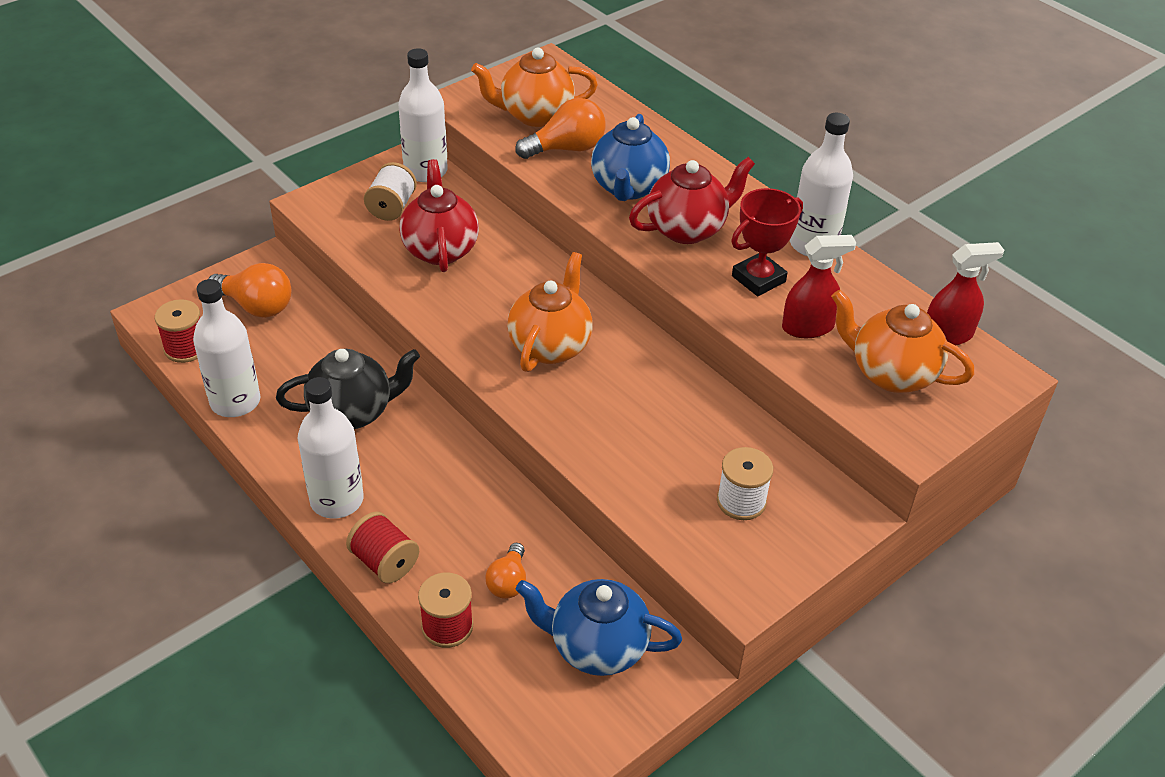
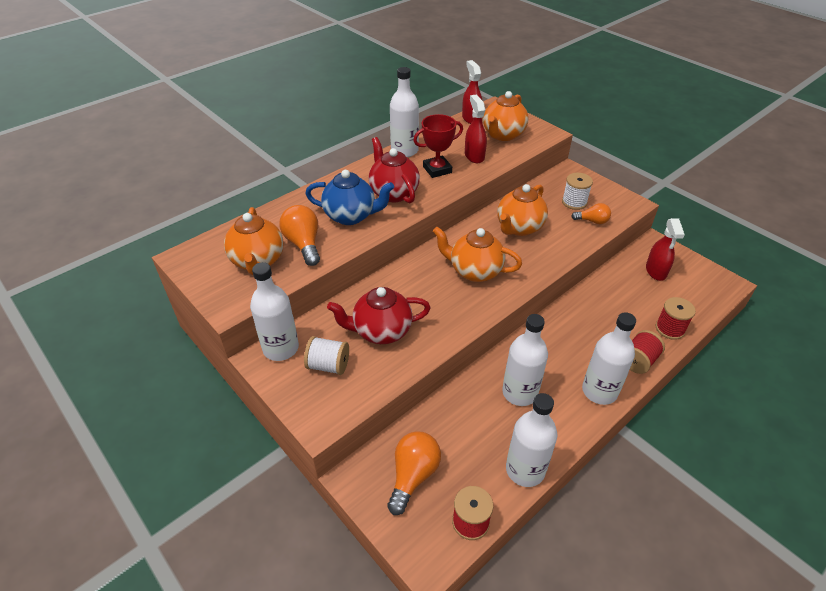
camera: 90 degrees left, 0 degrees up
(352, 412) = (519, 392): black teapot -> white bottle
(508, 582) = (630, 305): orange light bulb -> orange light bulb (592, 221)
(597, 647) = (656, 271): blue teapot -> red spray bottle
(659, 411) = (519, 228): none -> orange teapot
(758, 279) = (437, 169): red trophy -> red trophy turned 75 degrees counterclockwise

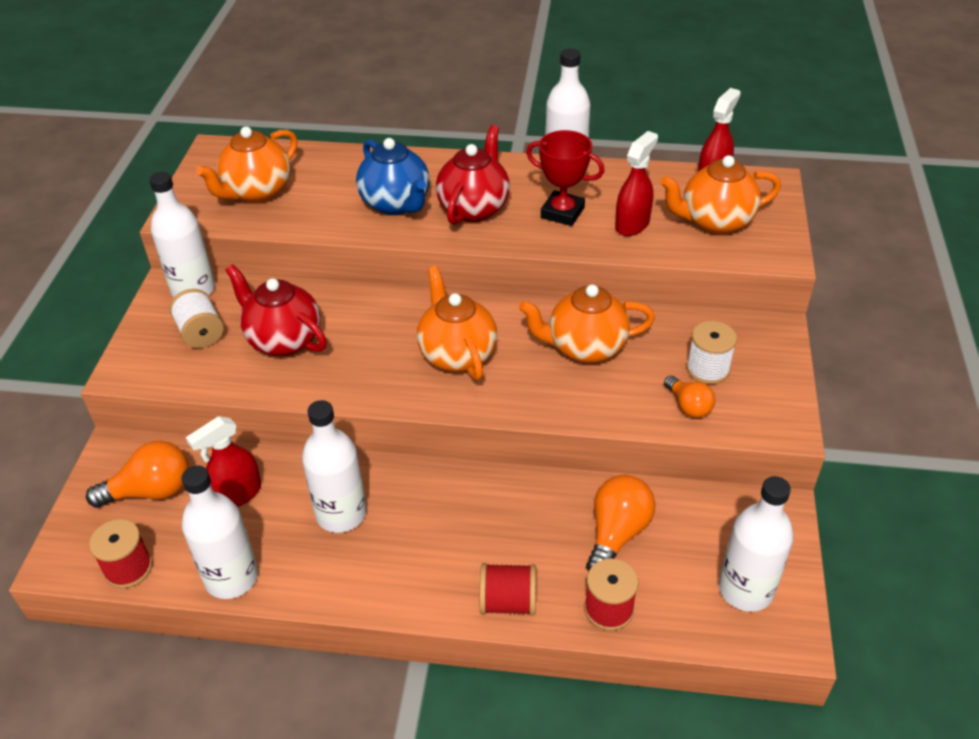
camera: 50 degrees right, 0 degrees up
(304, 244) = (314, 202): orange light bulb -> orange light bulb (617, 534)
(599, 391) = (414, 587): white bottle -> white bottle (745, 589)
(656, 271) = (716, 540): red spray bottle -> red spray bottle (237, 494)

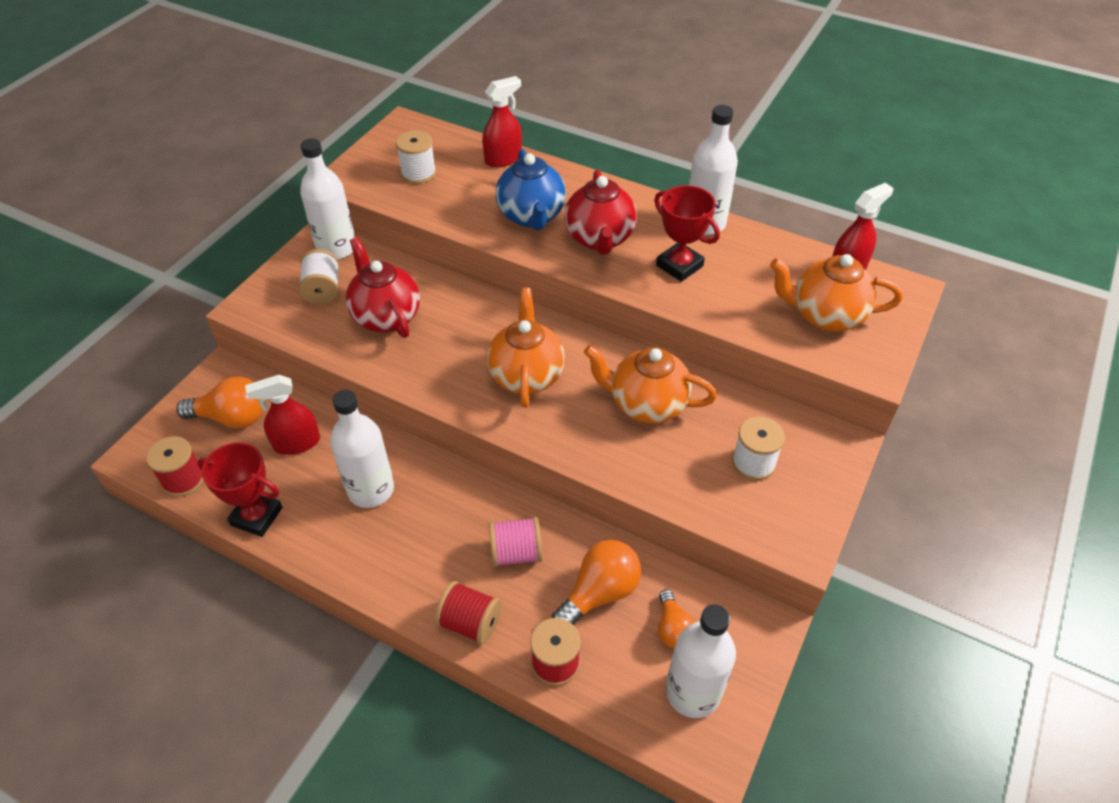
camera: 20 degrees right, 5 degrees up
(231, 578) = (257, 516): white bottle -> red trophy
(257, 192) = (418, 173): orange teapot -> white spool
(474, 208) = (599, 239): red teapot -> red teapot turned 135 degrees clockwise
(519, 524) = (516, 553): none -> pink spool
(632, 224) = (741, 296): red spray bottle -> red spray bottle (503, 159)
(688, 406) = (715, 494): orange light bulb -> orange light bulb (673, 628)

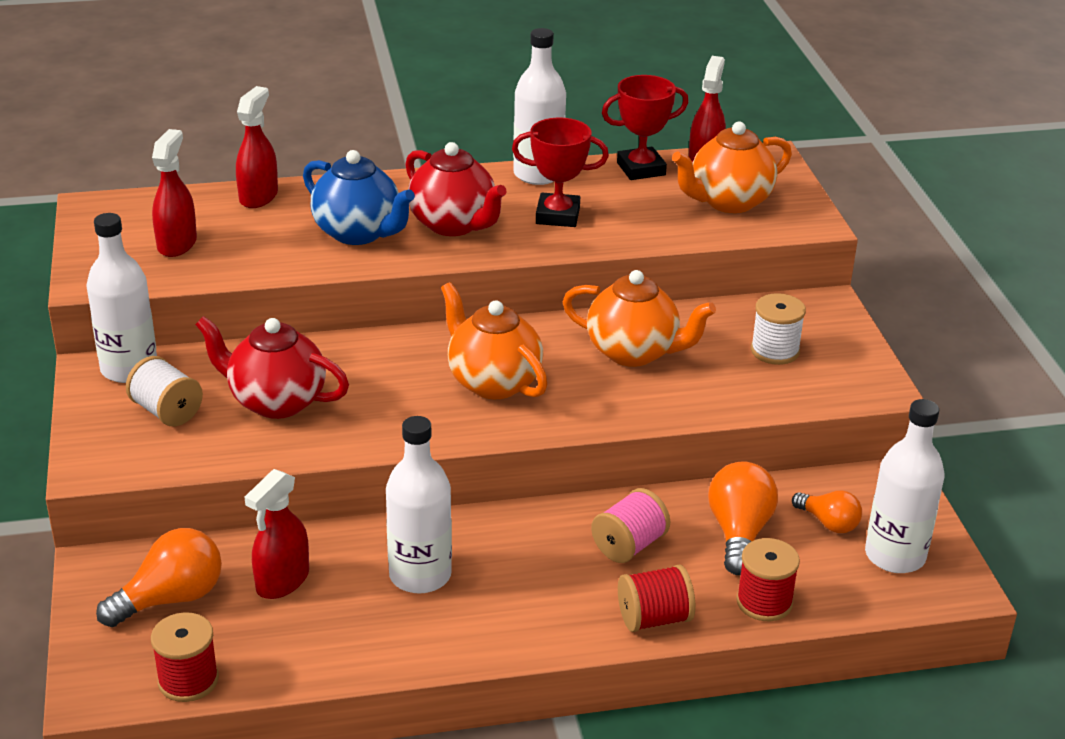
camera: 40 degrees left, 15 degrees down
(257, 516) = (323, 662): red trophy -> red trophy (641, 169)
(418, 173) = (177, 244): white spool -> red spray bottle
(646, 404) = (634, 352): orange teapot -> orange teapot turned 135 degrees counterclockwise

